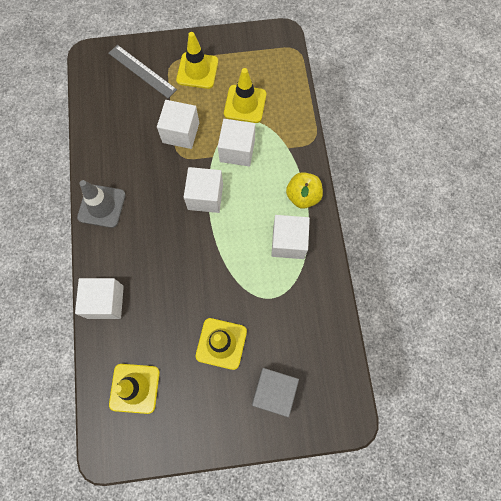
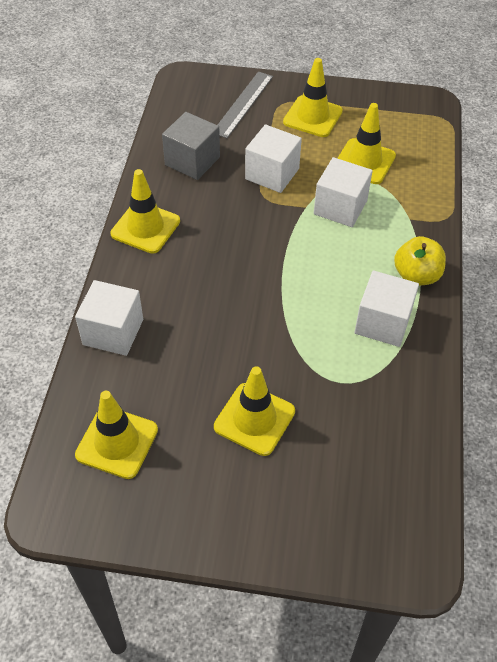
camera: 15 degrees right, 20 degrees down
(102, 206) = (145, 227): grey traffic cone -> yellow traffic cone
(142, 71) = (243, 104): grey ruler -> grey ruler turned 60 degrees clockwise
(205, 196) = (283, 247): white cube -> none
(273, 391) = (312, 498): grey cube -> grey cube (192, 161)

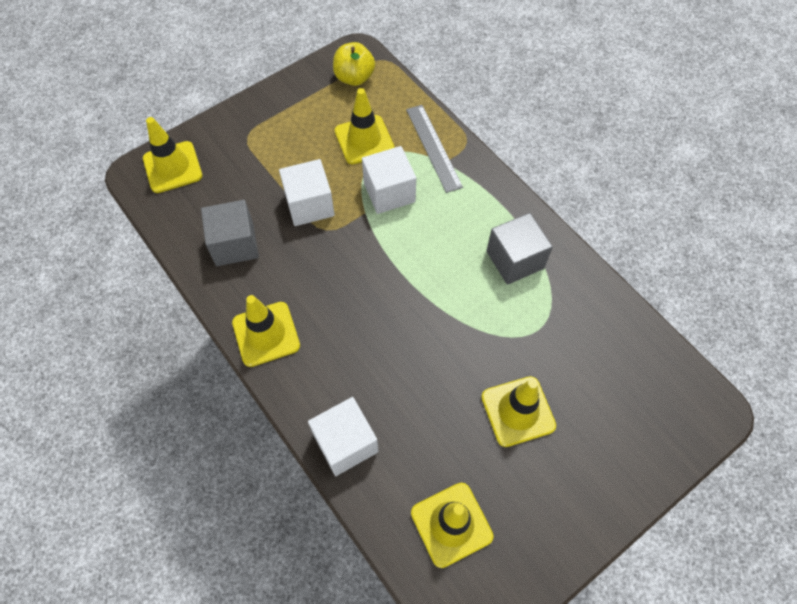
camera: 45 degrees left, 10 degrees up
(243, 104) = (216, 160): grey ruler -> grey ruler (433, 147)
(312, 117) = (284, 130): yellow traffic cone -> yellow traffic cone (172, 167)
(382, 323) = (515, 260): white cube -> grey cube
(416, 275) = (496, 204): yellow apple -> yellow apple (354, 77)

